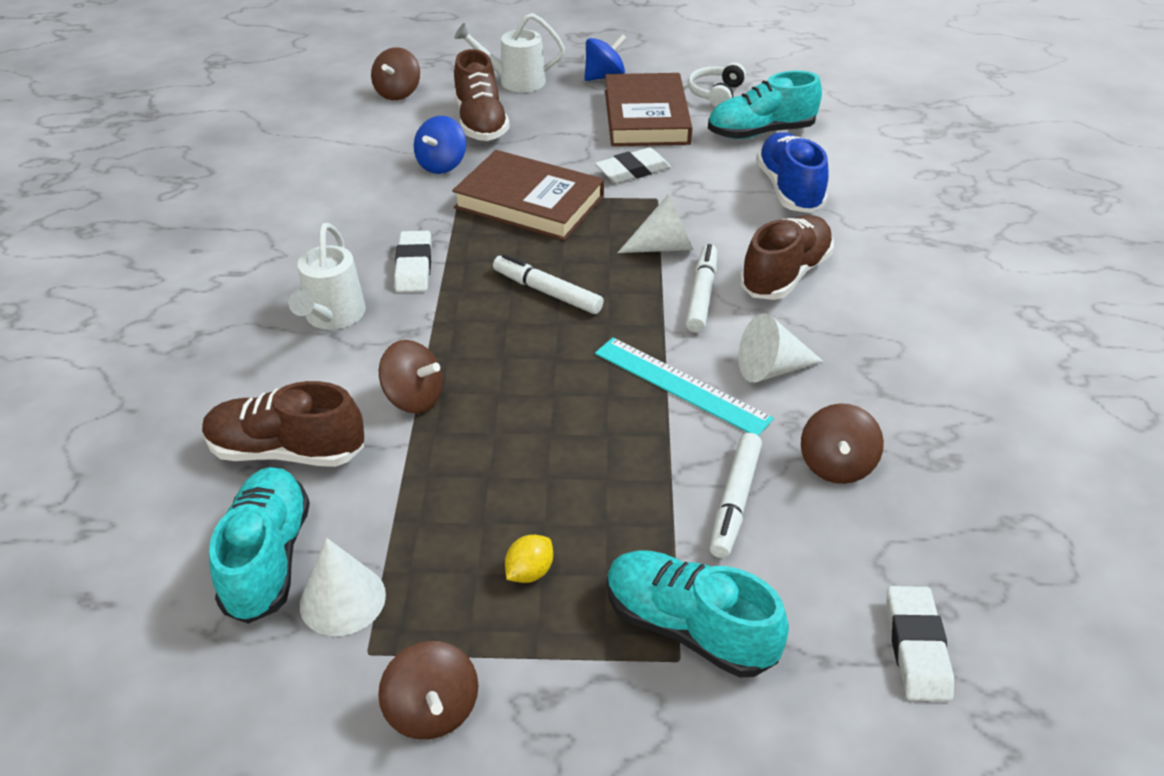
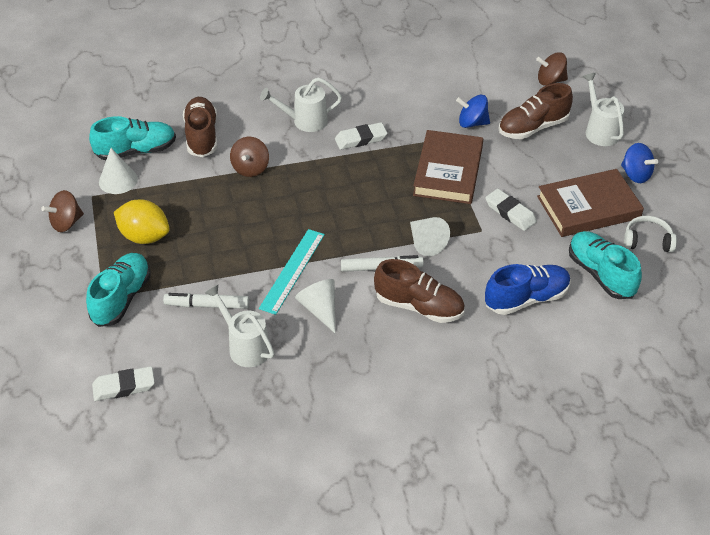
camera: 75 degrees right, 5 degrees up
(529, 572) = (144, 236): yellow lemon -> yellow lemon, size x2.03
(547, 292) = (358, 199): white marker -> none
(836, 465) = (245, 346): brown spinning top -> white watering can

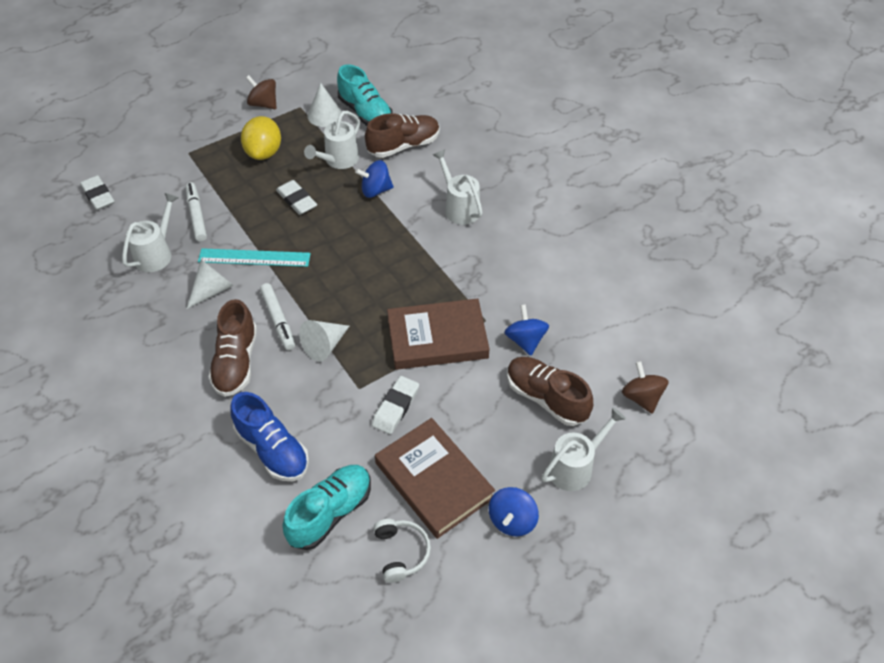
camera: 70 degrees right, 5 degrees up
(122, 298) = (190, 163): turquoise shoe -> none
(193, 185) = (338, 161): none -> white watering can
(250, 168) = (375, 190): brown spinning top -> blue spinning top
(361, 139) = (454, 256): white eraser -> white eraser (297, 200)

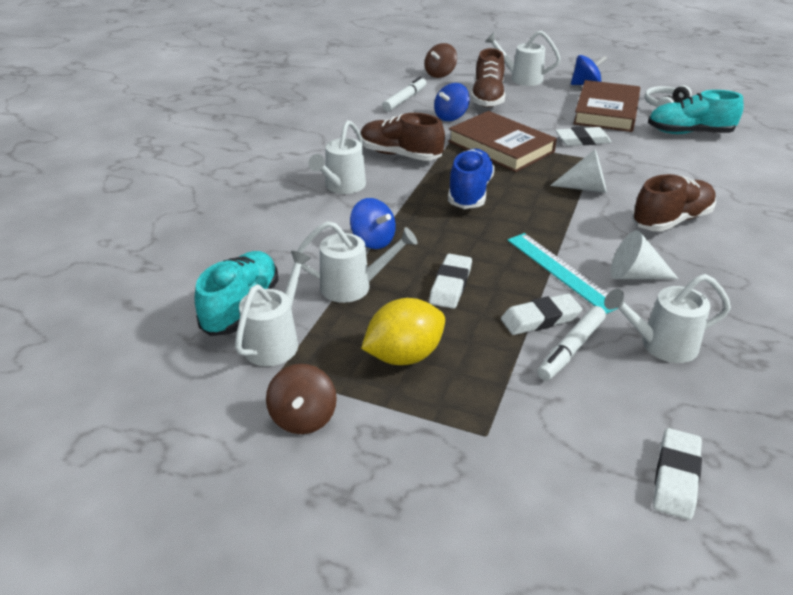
camera: 125 degrees left, 15 degrees down
(229, 219) = (540, 319): none -> white eraser
(272, 449) = (697, 170): blue shoe -> blue shoe (470, 193)
(278, 320) = (601, 221): white marker -> white marker (405, 100)
(324, 115) = (276, 341): white cone -> white watering can
(403, 146) = (280, 252): brown shoe -> brown shoe (400, 155)

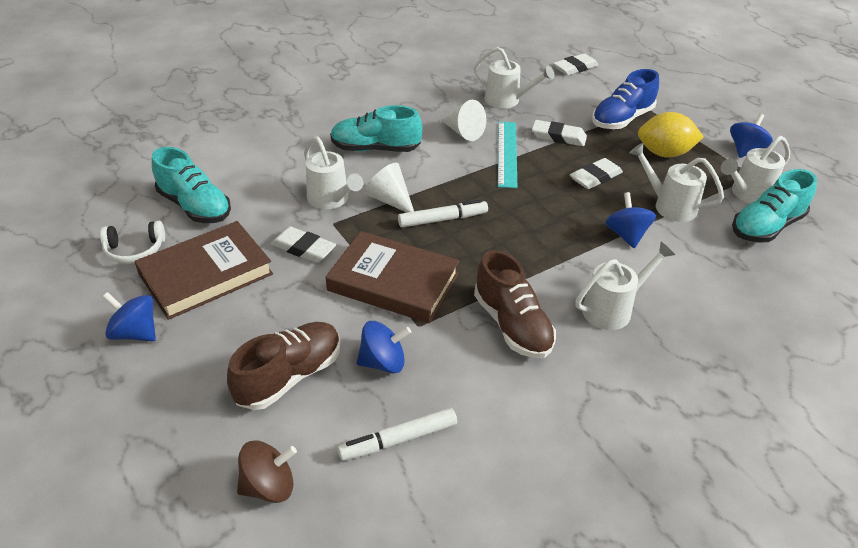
camera: 145 degrees left, 5 degrees up
(303, 418) = (745, 150): brown spinning top -> blue spinning top
(470, 193) = (494, 242): blue shoe -> blue shoe (622, 119)
(500, 146) = (393, 282): brown book -> brown book turned 60 degrees counterclockwise
(521, 78) = (182, 397): white watering can -> white watering can (331, 200)
(571, 349) = (560, 118): white marker -> white marker (442, 219)
(671, 220) = (375, 149): brown shoe -> turquoise shoe

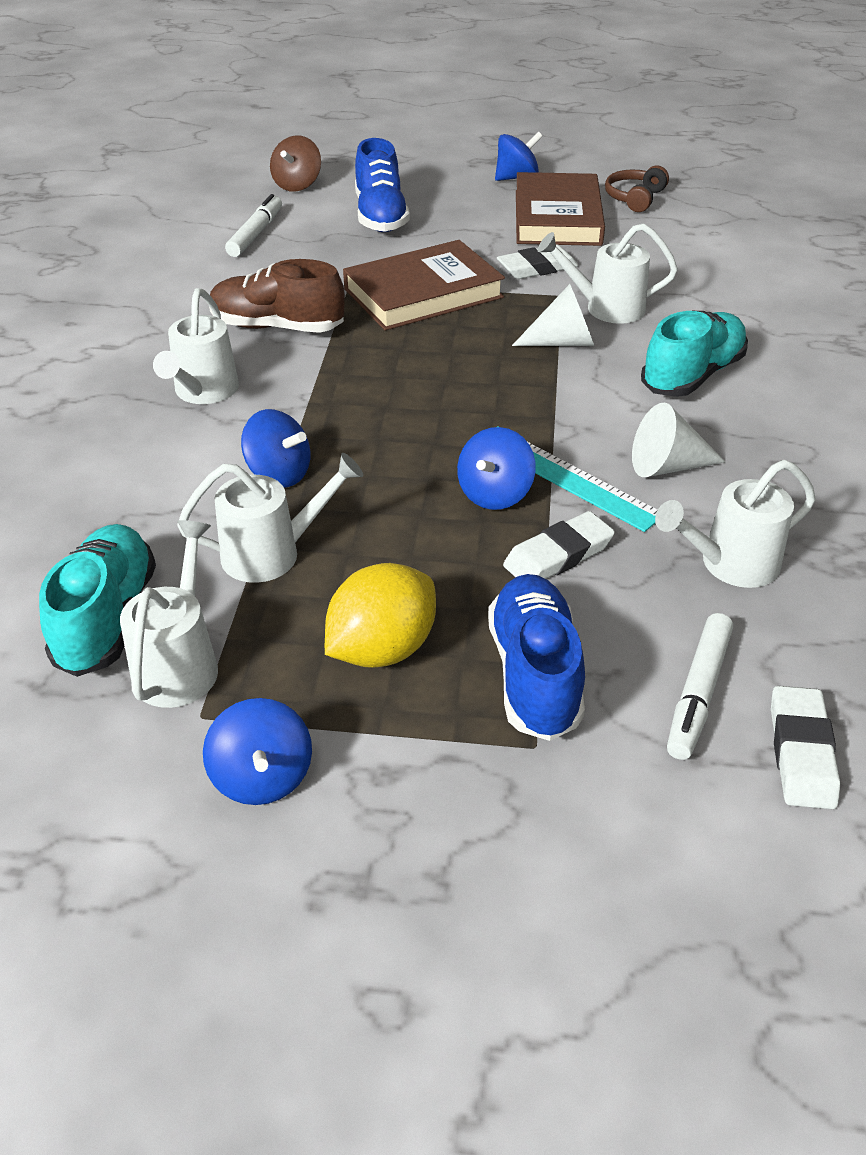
camera: 130 degrees right, 0 degrees up
(135, 250) = (634, 198): white headphones -> brown headphones
(195, 207) = (679, 237): turquoise shoe -> none
(289, 376) = (380, 216): brown shoe -> blue shoe
(383, 362) = (335, 254): blue spinning top -> blue spinning top (495, 494)
(442, 219) = (483, 360): white marker -> white marker (698, 693)
(595, 177) = (416, 525): white eraser -> none

